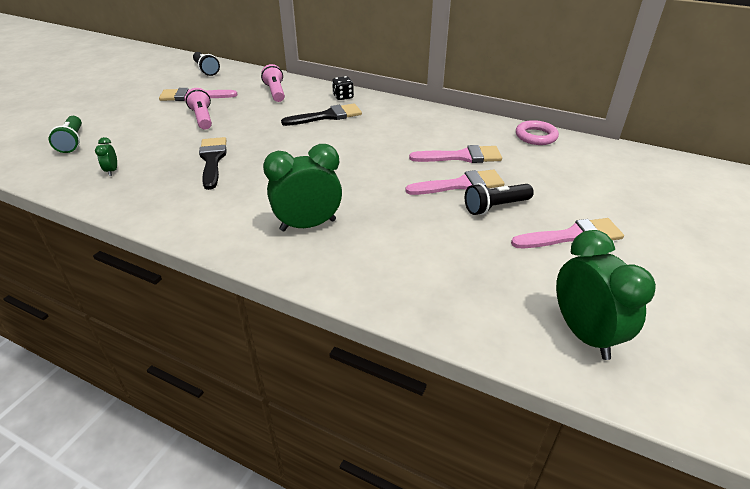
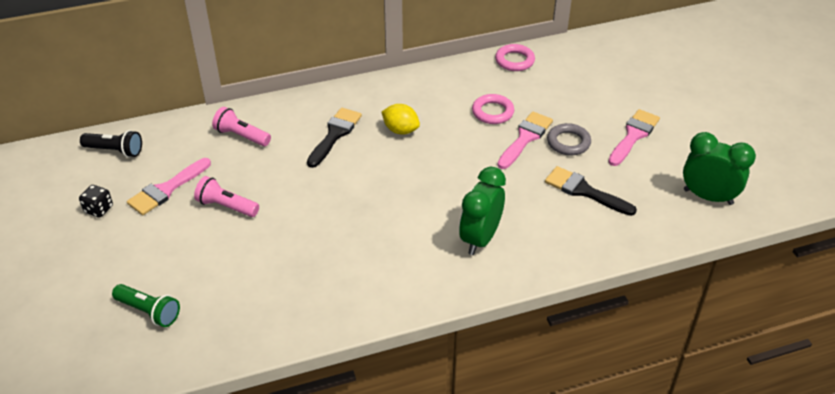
camera: 45 degrees left, 5 degrees up
(112, 171) = (251, 307): green clock -> none
(212, 160) = (317, 238): black brush -> black brush (584, 191)
(343, 97) = (313, 105): black dice -> black dice (99, 209)
(373, 134) = (400, 130): none -> yellow lemon
(461, 156) = (492, 112): pink brush -> pink ring
(495, 207) = (568, 142): black flashlight -> grey ring

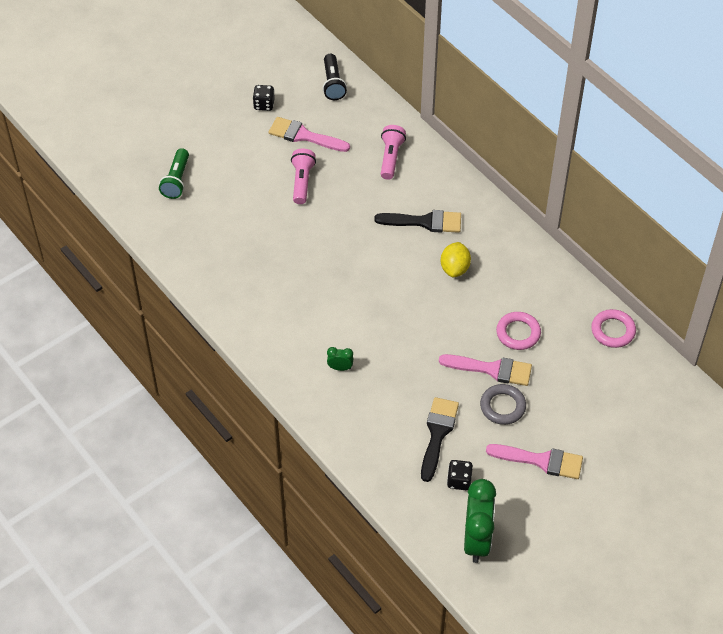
camera: 70 degrees right, 10 degrees up
(480, 238) = (340, 368): green clock -> green clock, size x0.44
(640, 191) = (459, 481): none -> black dice

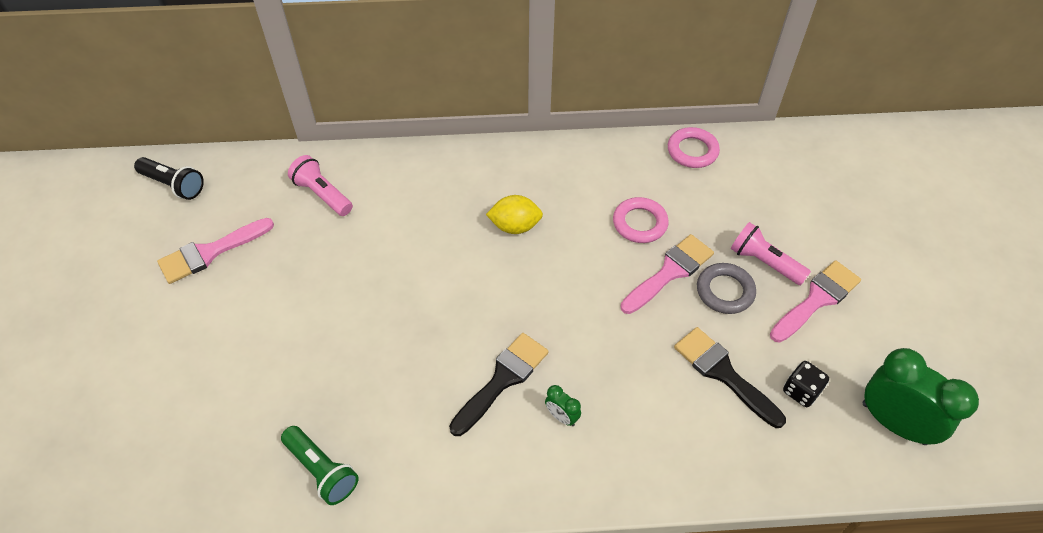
camera: 55 degrees left, 0 degrees up
(176, 180) = (125, 427): green flashlight -> green flashlight (322, 470)
(264, 104) = (125, 263): black dice -> none
(302, 182) = (269, 293): pink flashlight -> pink flashlight (764, 262)
(340, 368) = (562, 417): green clock -> green clock turned 90 degrees counterclockwise
(424, 222) = (432, 216): black brush -> black brush (502, 380)
(455, 268) = (515, 226): yellow lemon -> yellow lemon turned 45 degrees counterclockwise

